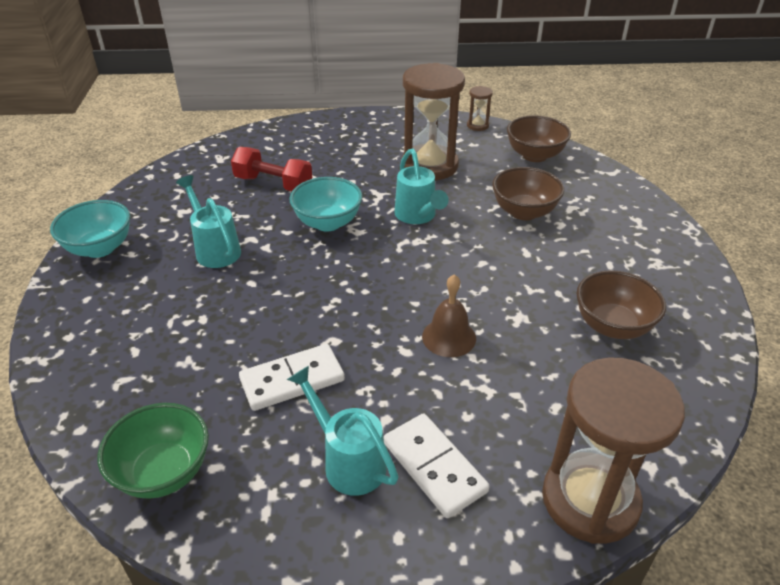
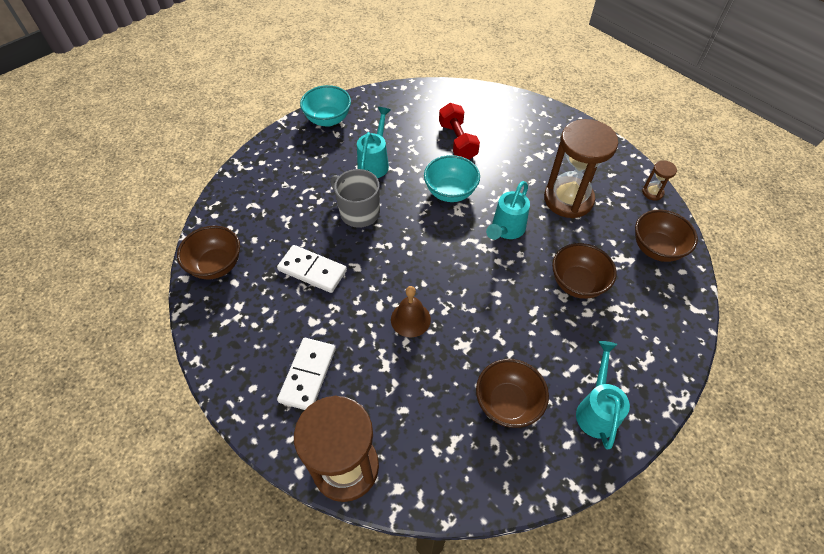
camera: 50 degrees right, 15 degrees up
(164, 472) = (216, 265): green bowl -> brown bowl
(262, 297) = (358, 212): none -> grey mug
(347, 460) = (281, 333): turquoise watering can -> turquoise watering can (596, 409)

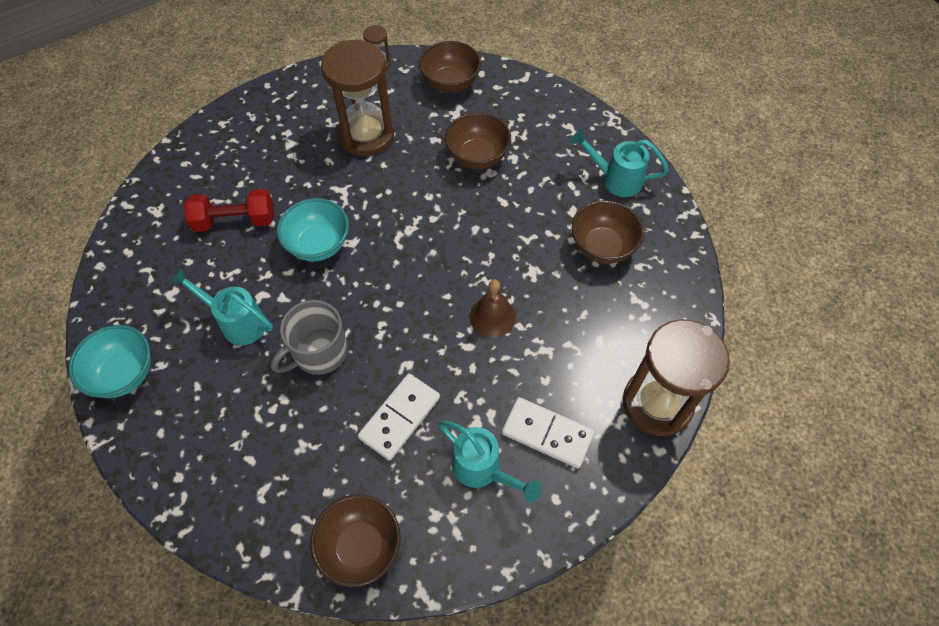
camera: 80 degrees left, 5 degrees up
(505, 230) = (393, 202): turquoise watering can -> turquoise watering can (483, 470)

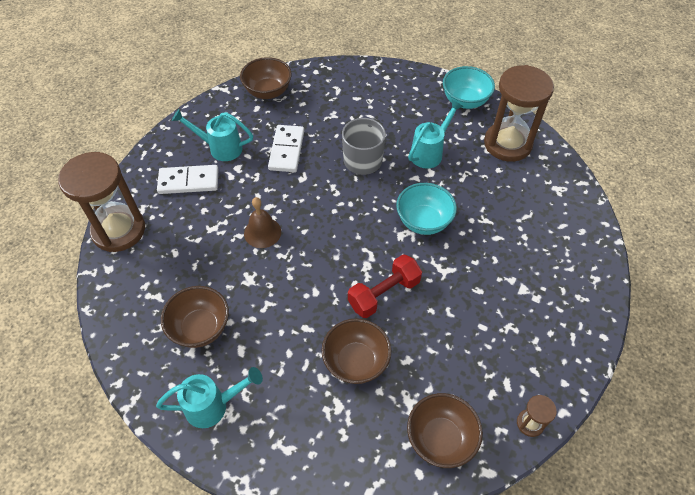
camera: 150 degrees right, 5 degrees down
(235, 221) = (498, 209): red dumbbell -> red dumbbell (384, 294)
(237, 322) = (430, 152): turquoise watering can -> turquoise watering can turned 45 degrees counterclockwise
(366, 135) = (469, 331): brown hourglass -> brown hourglass (507, 144)

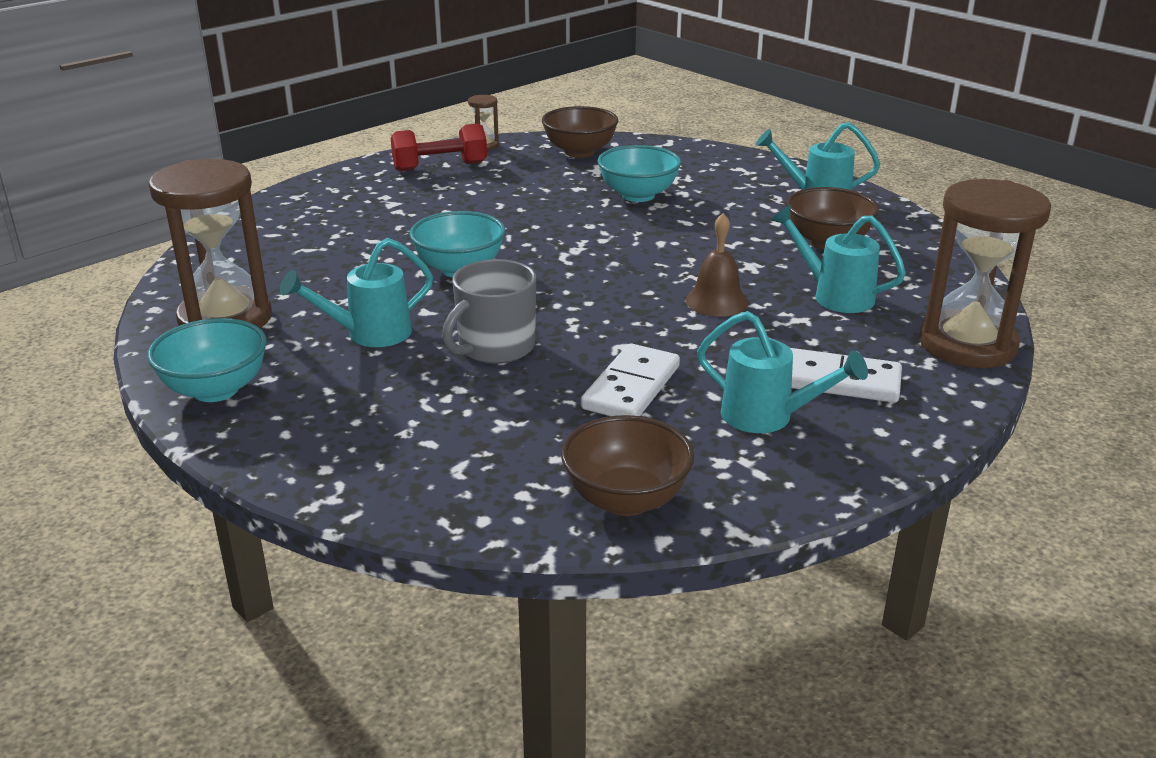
camera: 160 degrees left, 25 degrees down
(194, 259) = (834, 295): none -> turquoise watering can
(356, 362) = (638, 195): brown bowl -> turquoise bowl
(384, 294) = (569, 227): red dumbbell -> red dumbbell (440, 166)

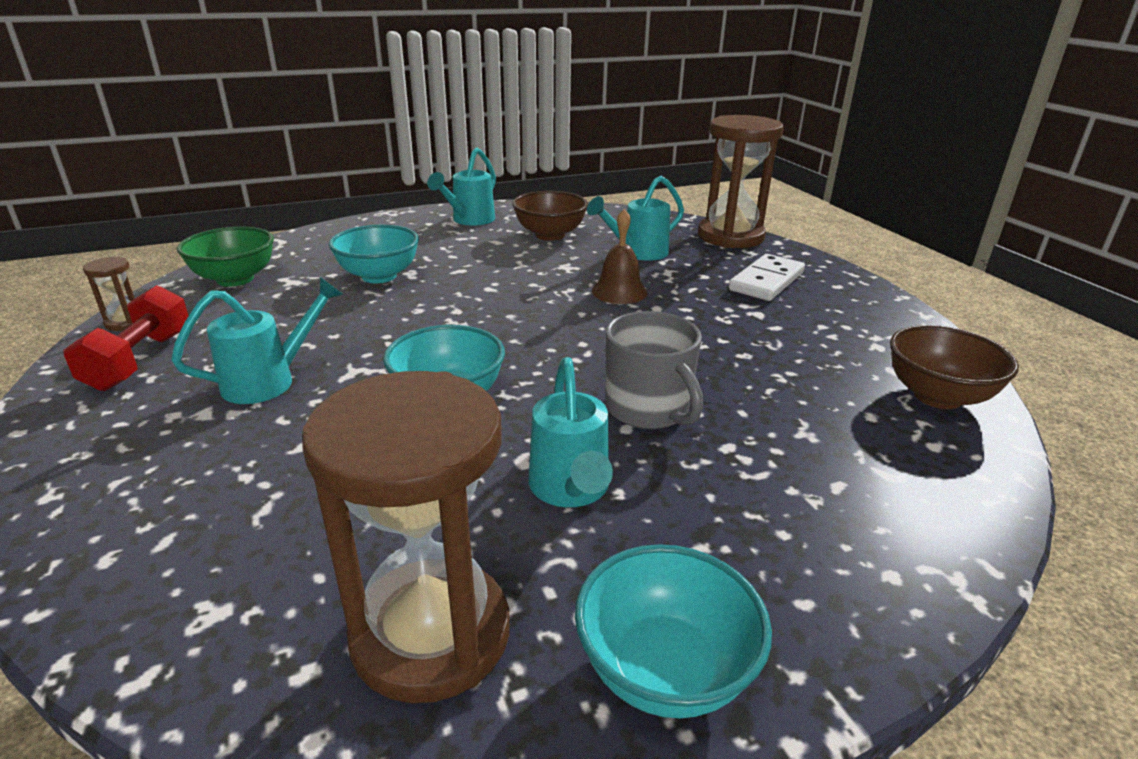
camera: 70 degrees left, 0 degrees up
(580, 152) = (235, 279): brown bowl -> green bowl
(631, 387) = (753, 356): white domino -> none
(768, 417) = (814, 315): turquoise watering can -> turquoise watering can (270, 380)

